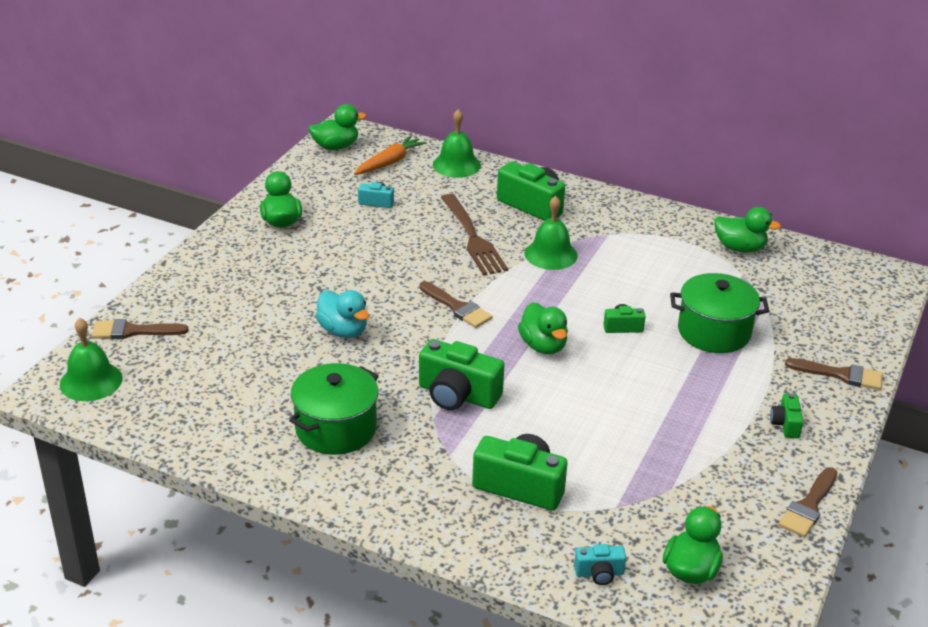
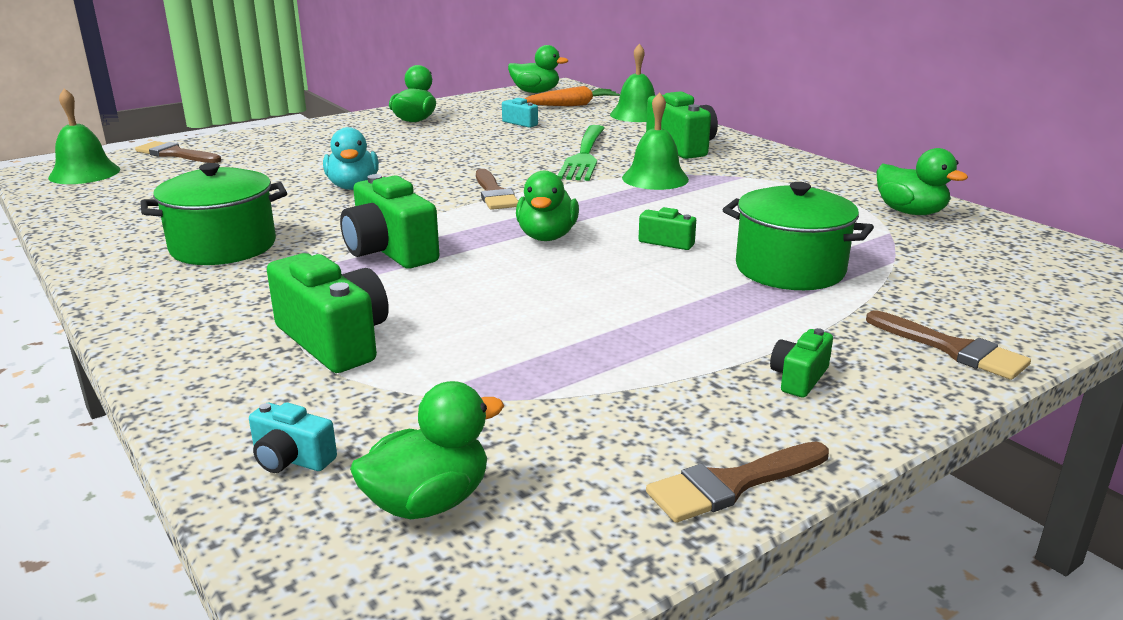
camera: 30 degrees right, 10 degrees down
(472, 237) = (584, 155): brown fork -> green fork

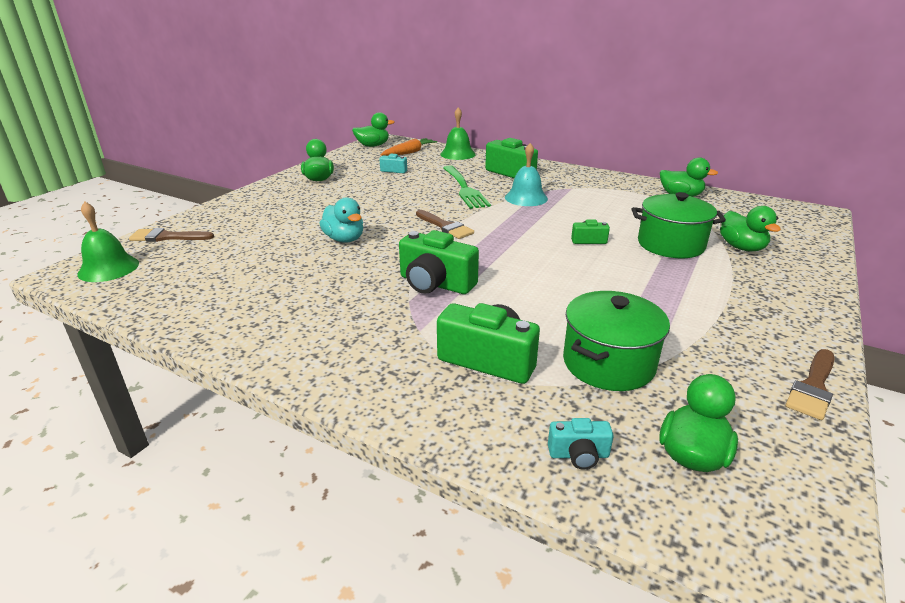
camera: 25 degrees left, 5 degrees up
(223, 246) = (313, 307): green pot -> green pot (608, 363)
(547, 237) = (517, 251): green duck -> green duck (741, 247)
(655, 178) = (526, 198): green bell -> turquoise bell
(799, 378) = (760, 312): green camera -> none
(953, 349) = (800, 275): brown brush -> none

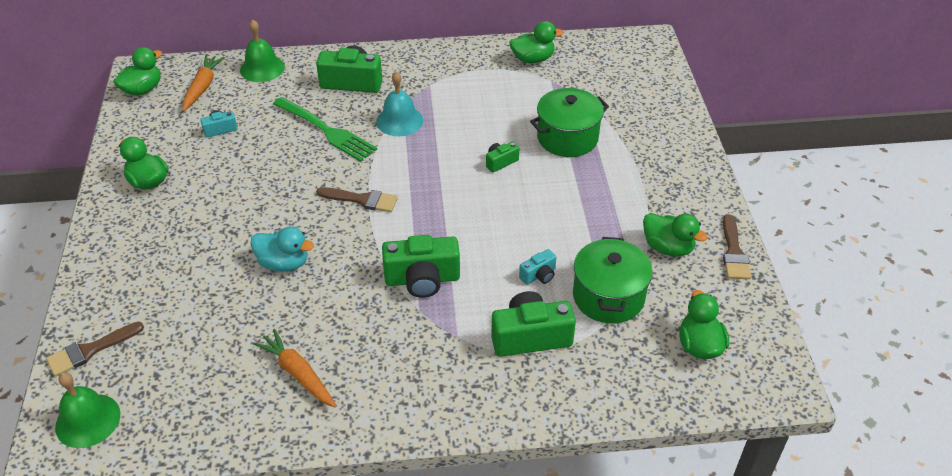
camera: 35 degrees left, 15 degrees up
(265, 300) = (298, 374): none -> orange carrot
(578, 455) = (641, 382): turquoise camera -> turquoise camera (539, 275)
(741, 247) = (620, 117): green duck -> green duck (668, 247)

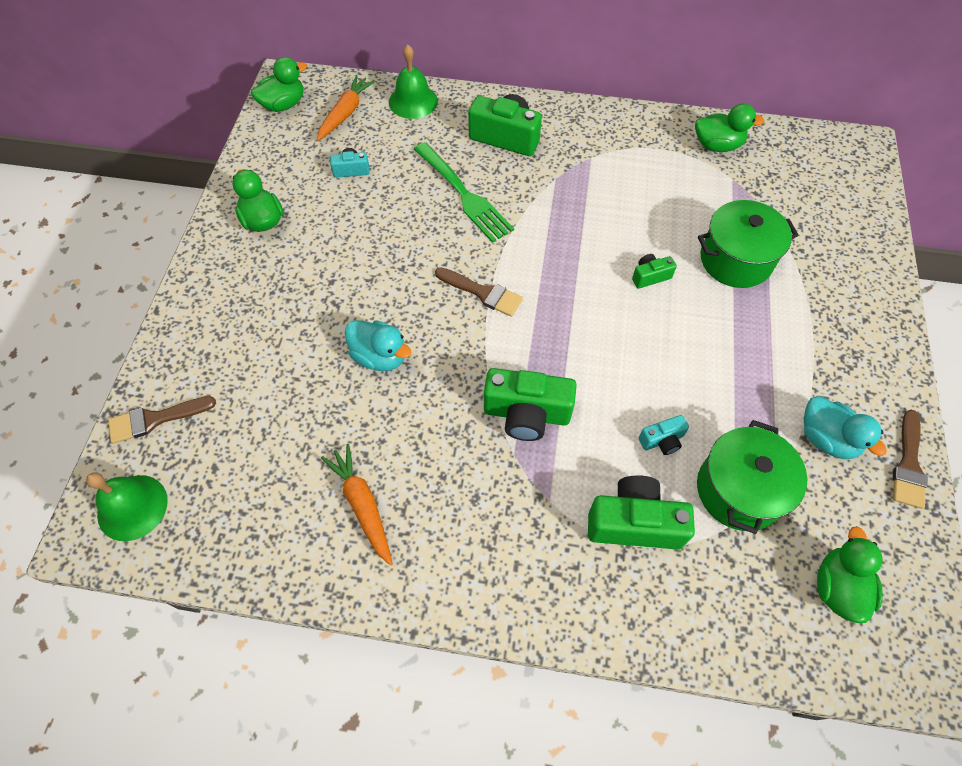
camera: 15 degrees right, 15 degrees up
(399, 121) = (547, 198): turquoise bell -> none
(668, 247) = (826, 438): green duck -> turquoise duck

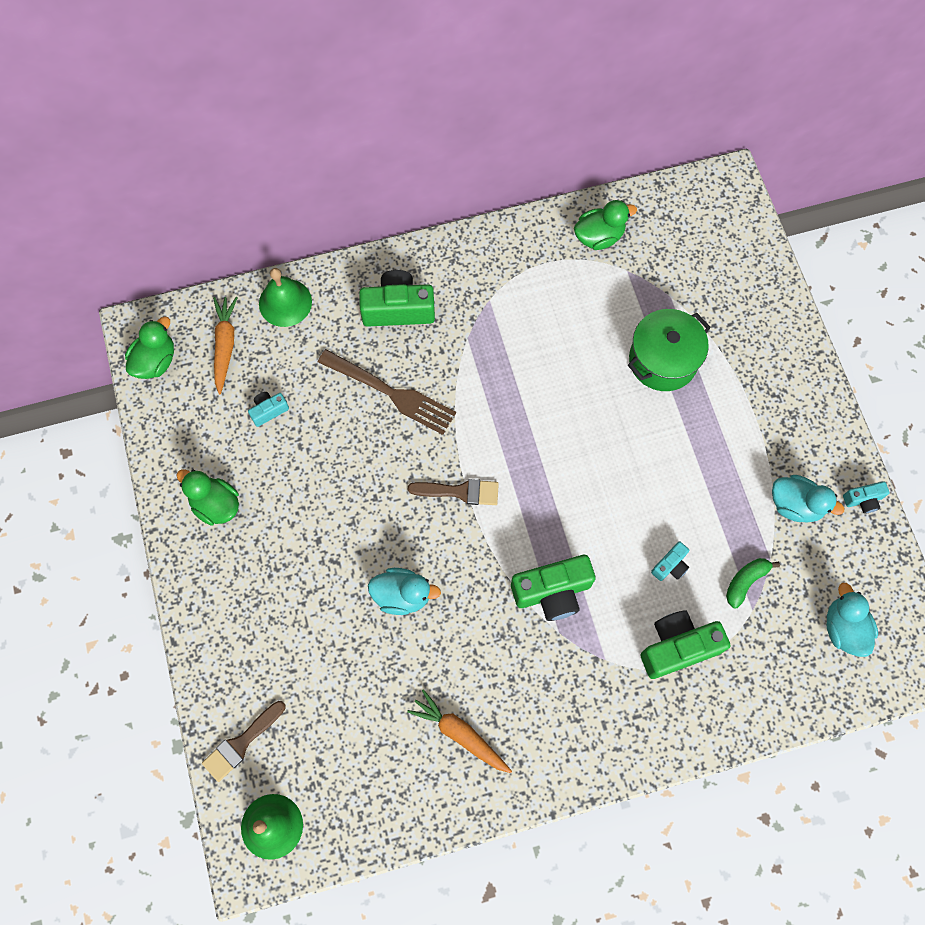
camera: 25 degrees left, 10 degrees up
(463, 194) = (390, 393): green fork -> brown fork
(650, 276) = (597, 410): green camera -> none
(739, 490) = (745, 581): green pot -> green banana
(837, 587) = (843, 628): green duck -> turquoise duck
(908, 465) = (863, 500): brown brush -> turquoise camera

